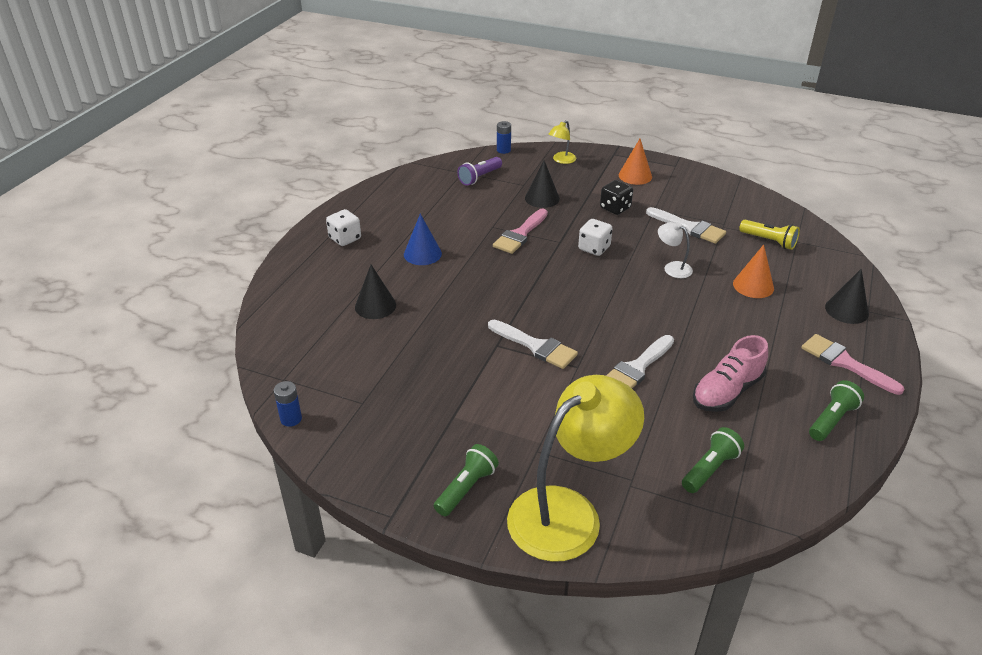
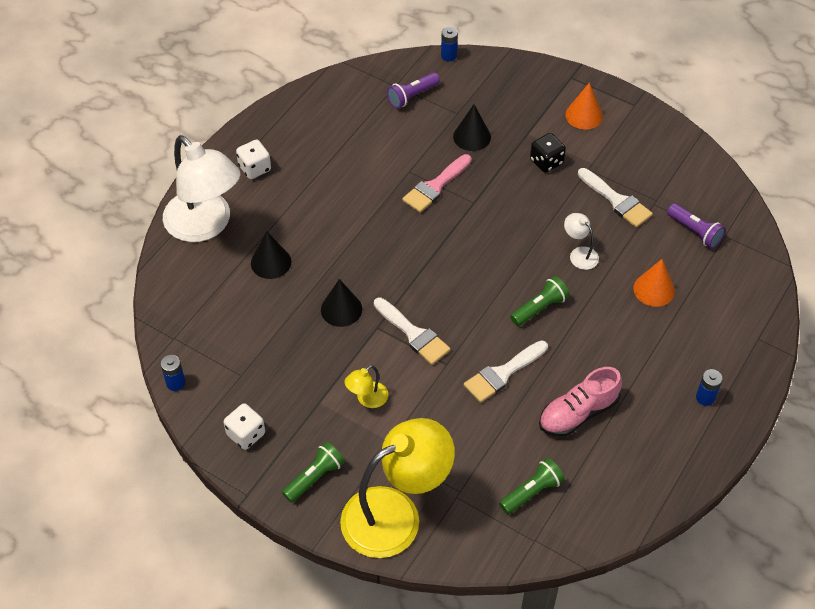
camera: 10 degrees right, 15 degrees up
(303, 285) = (205, 225): none -> white lamp
(422, 254) = (329, 200): blue cone -> none
(561, 160) = (509, 80): yellow lamp -> yellow lamp (367, 399)
(594, 248) = (506, 216): white dice -> white dice (246, 434)
(769, 241) = (695, 232): yellow flashlight -> purple flashlight
(832, 420) = (664, 458): green flashlight -> green flashlight (540, 308)
(845, 363) = (705, 397): pink brush -> blue battery
(846, 310) = (736, 334): black cone -> black cone (341, 309)

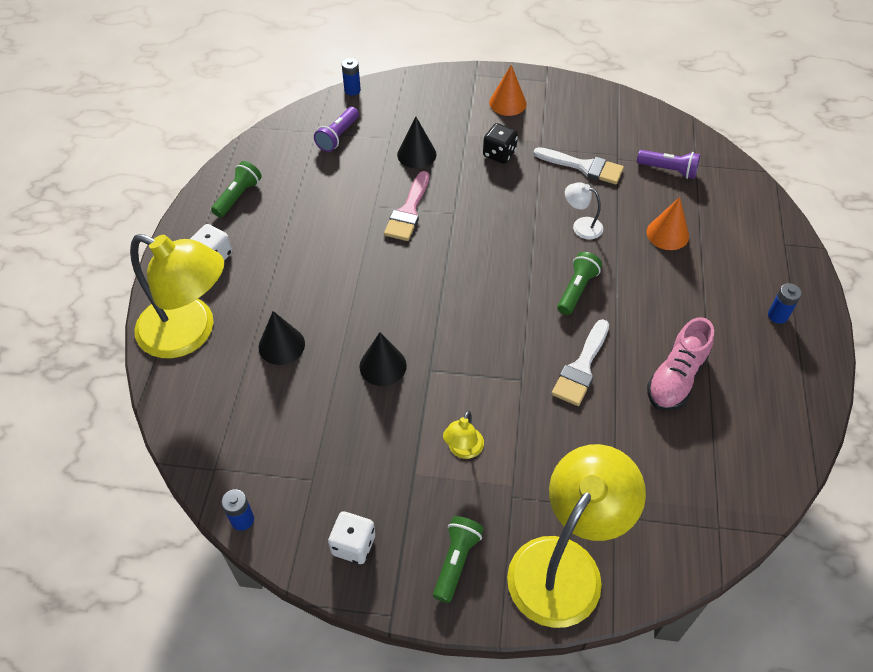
camera: 25 degrees left, 0 degrees up
(205, 225) = (190, 333): white lamp -> yellow lamp
(413, 334) = (471, 362): white brush -> none
(532, 492) = (684, 477): green flashlight -> green flashlight (238, 196)

